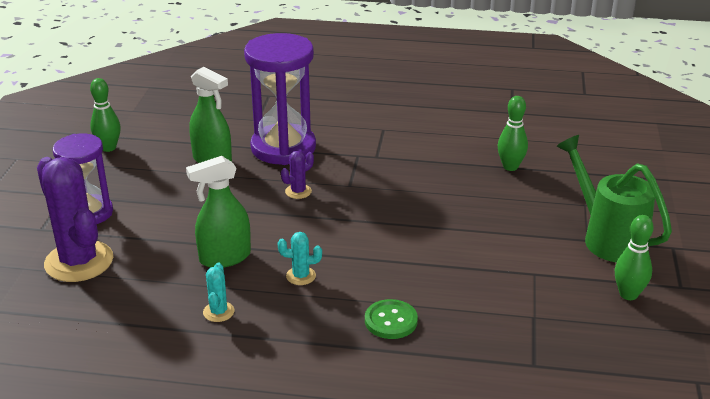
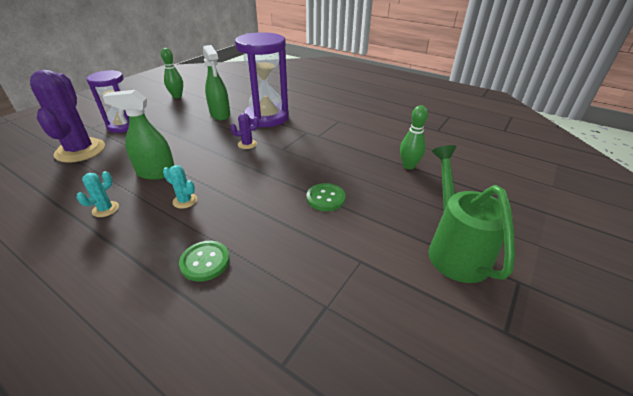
camera: 25 degrees right, 5 degrees up
(452, 227) = (325, 198): none -> green button
(628, 294) = (439, 319): green bowling pin -> none

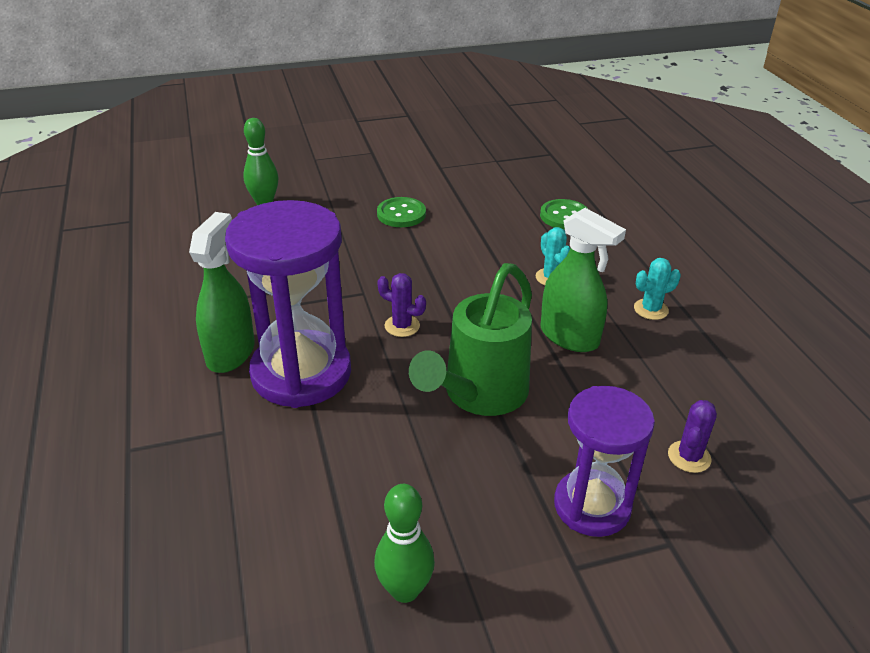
camera: 140 degrees left, 0 degrees up
(80, 150) = (689, 457): purple cactus -> purple cactus, size x0.43
(220, 115) = (372, 432): green spray bottle -> green spray bottle (231, 353)
(455, 250) = (363, 144): green watering can -> green watering can (480, 394)

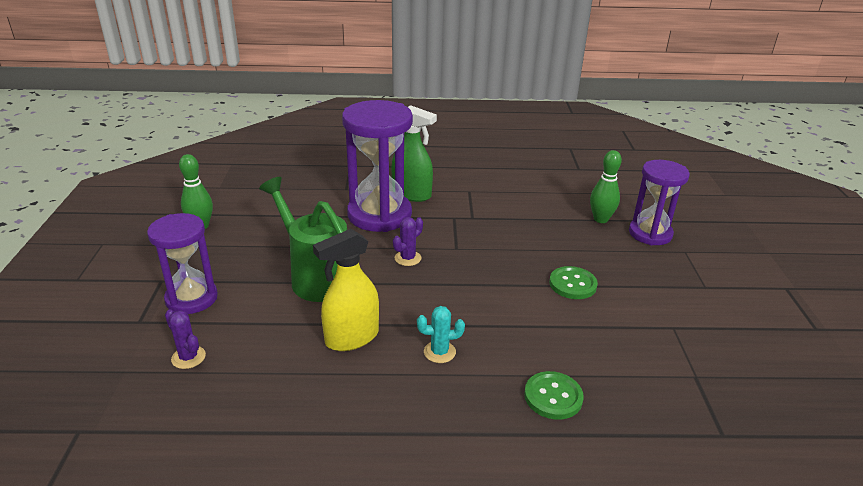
camera: 105 degrees right, 5 degrees down
(287, 175) = (650, 234): none -> purple hourglass
(569, 337) = (351, 338): green spray bottle -> yellow spray bottle
(651, 309) = (362, 405): turquoise cactus -> none

